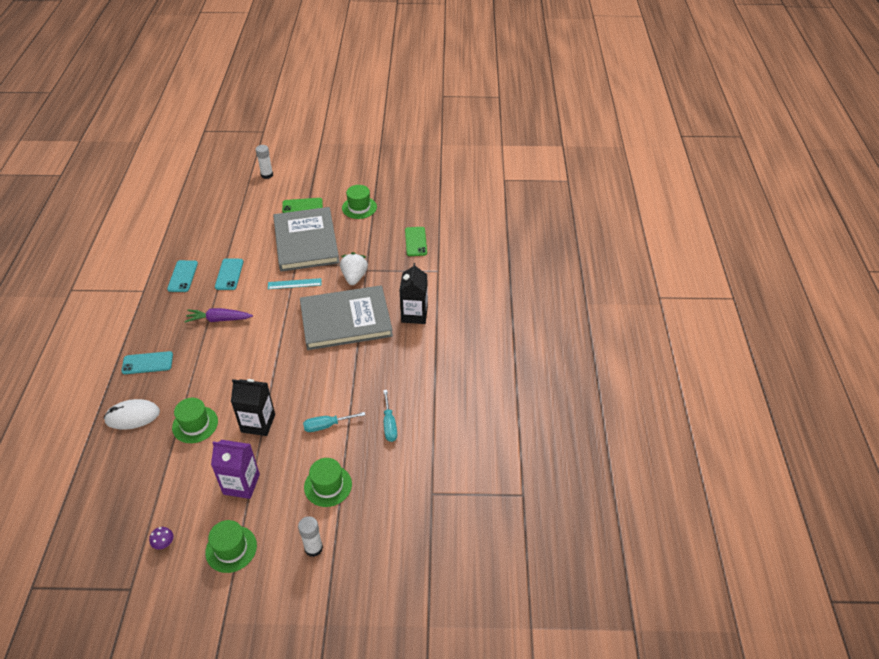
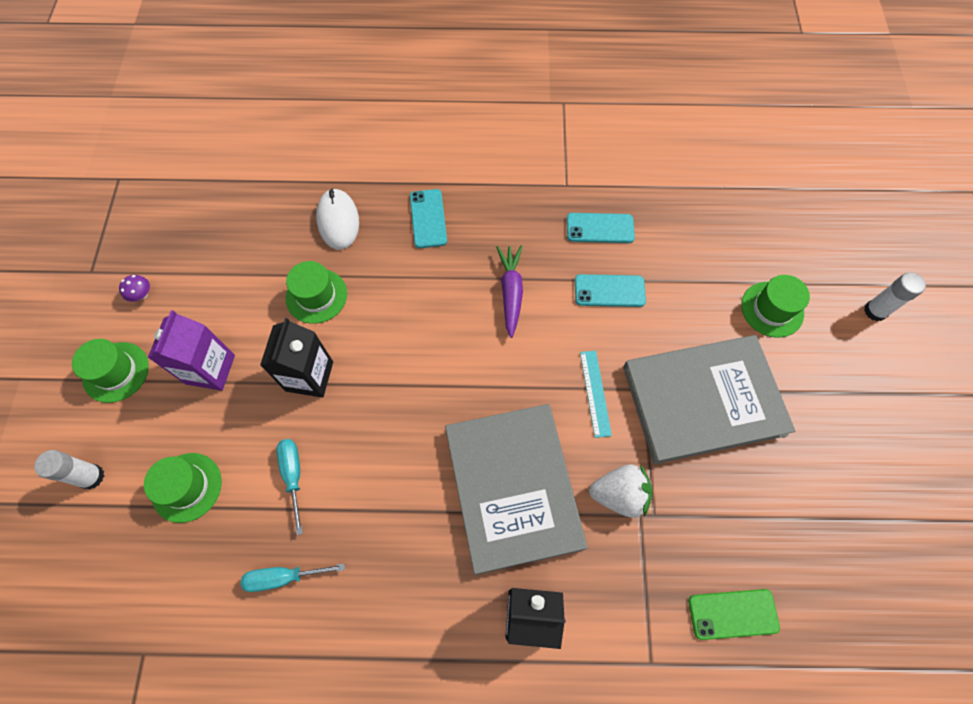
camera: 90 degrees right, 20 degrees up
(302, 206) = (800, 383): green phone -> none
(359, 207) = (817, 490): green hat -> green hat (772, 309)

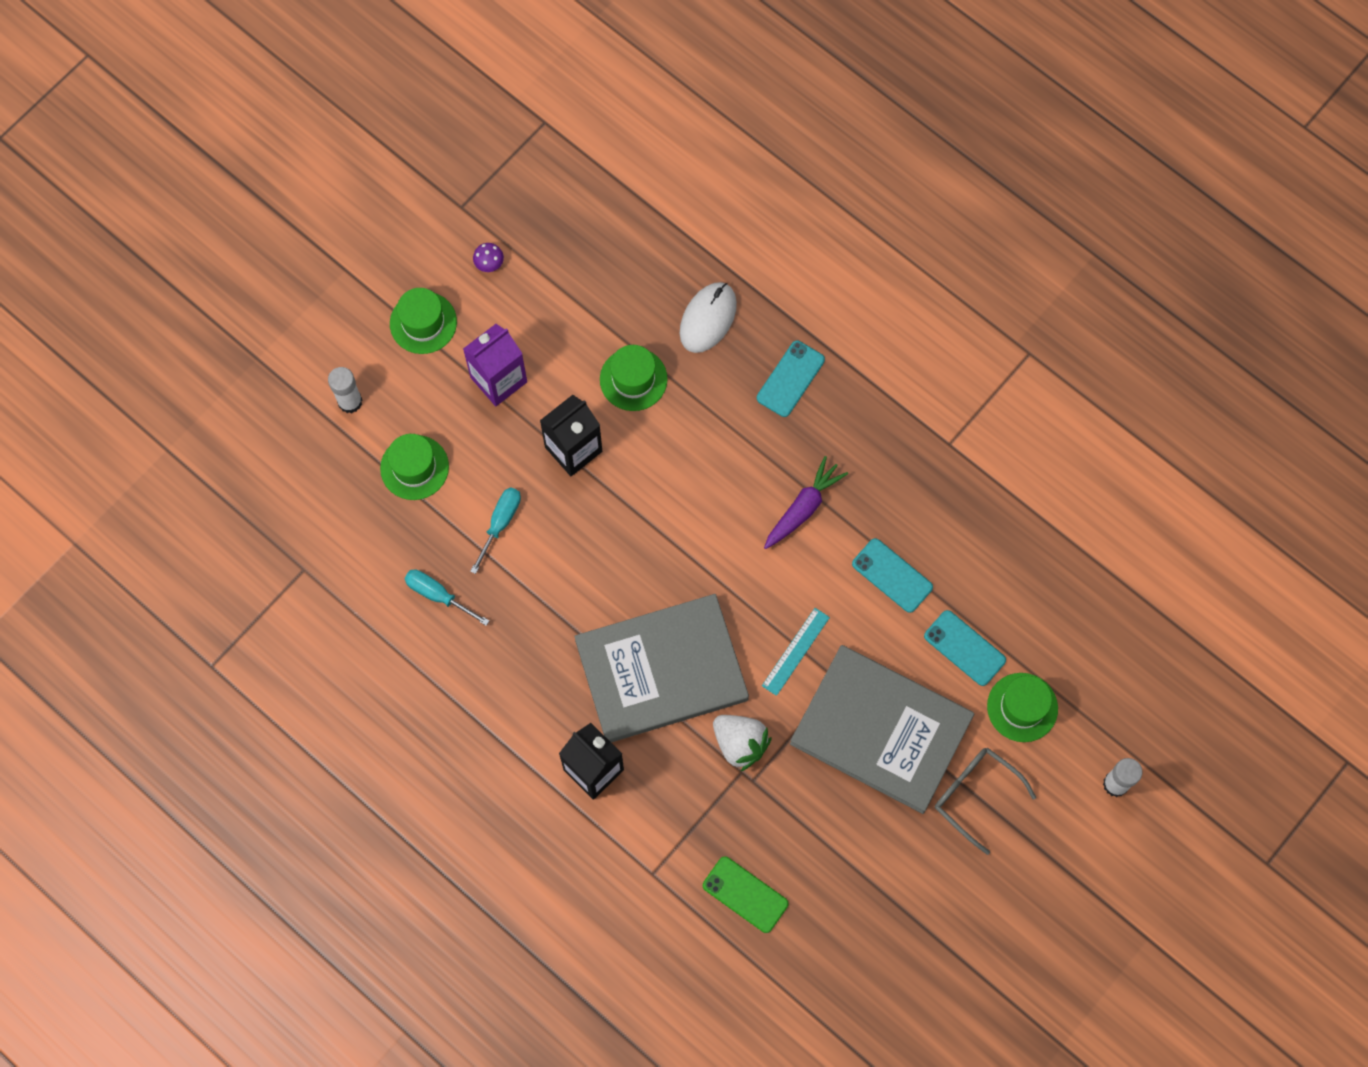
camera: 40 degrees right, 5 degrees up
(512, 487) = (661, 670): grey book -> grey book turned 45 degrees clockwise
(600, 228) = (940, 511): turquoise phone -> turquoise phone (964, 648)
(805, 392) = (975, 795): none -> grey glasses

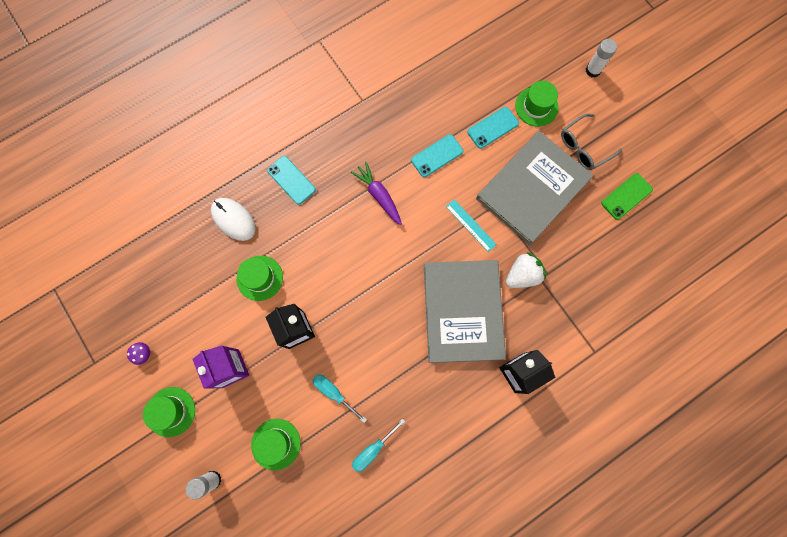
camera: 75 degrees left, 5 degrees up
(745, 894) = (619, 297): green phone -> green phone (626, 196)

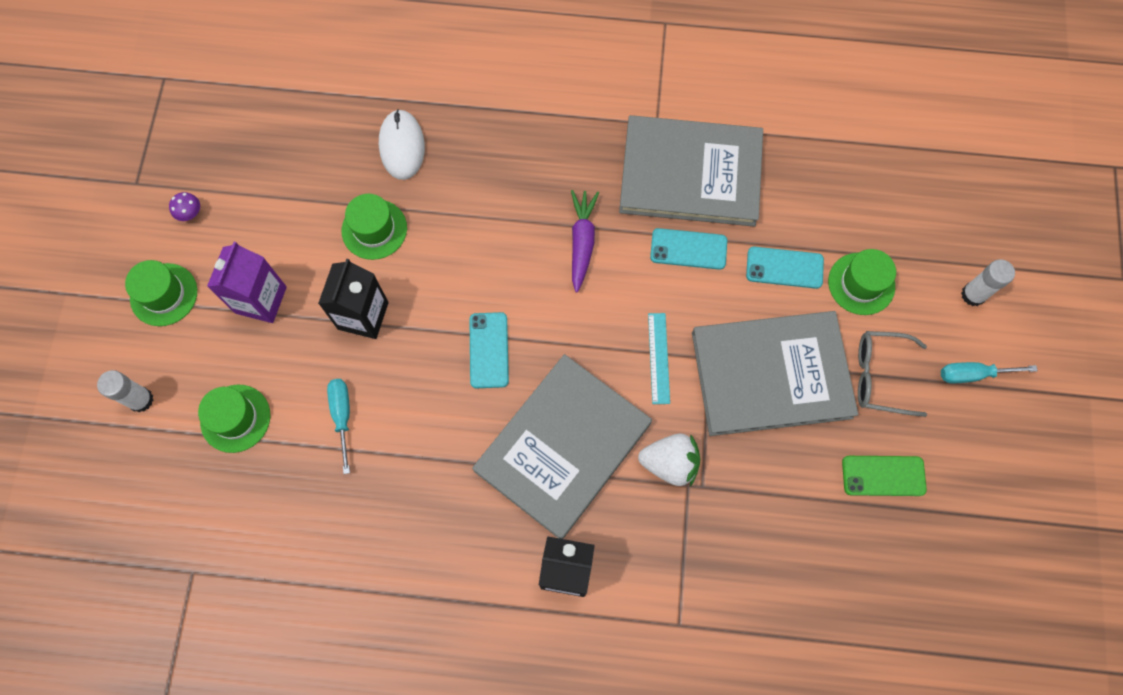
camera: 40 degrees right, 5 degrees down
(291, 180) = (500, 151): turquoise phone -> turquoise phone (488, 350)
(373, 449) = (329, 513): turquoise screwdriver -> turquoise screwdriver (973, 374)
(403, 114) = (690, 174): none -> grey book

